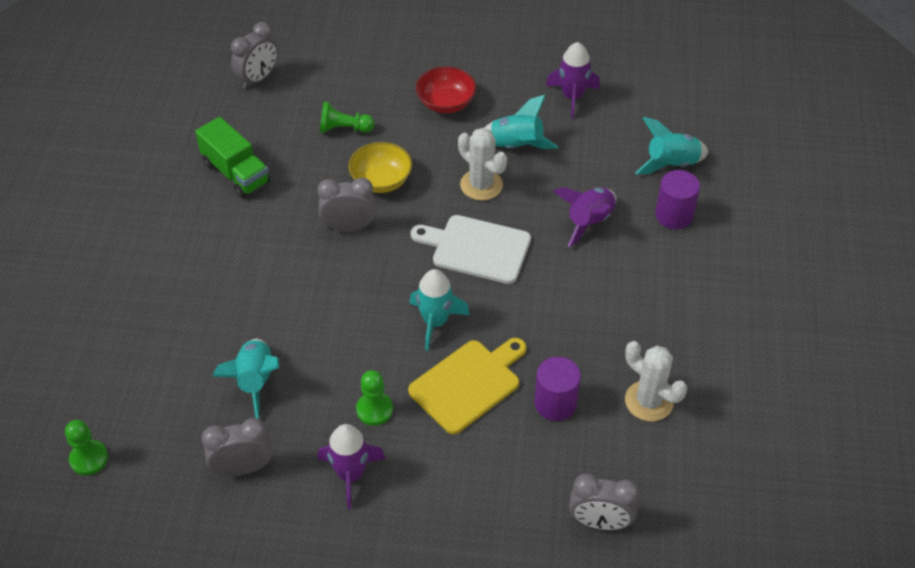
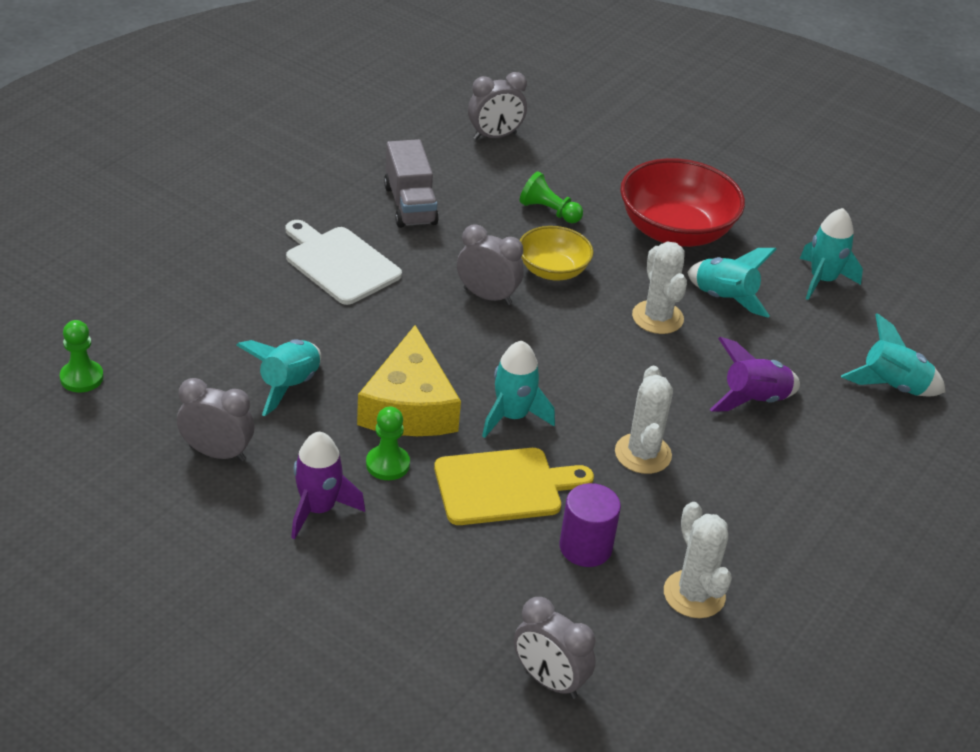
camera: 25 degrees right, 10 degrees down
(236, 173) = (410, 205): green truck -> grey truck
(356, 352) = (409, 406): none -> yellow cheese
(446, 103) = (675, 231): red bowl -> red bowl, size x1.71
(476, 248) = (608, 371): white cutting board -> white cutting board (339, 263)
(544, 306) = (643, 454): none -> white cactus
(572, 97) = (822, 280): purple rocket -> turquoise rocket
(674, 215) = (859, 435): purple cylinder -> none

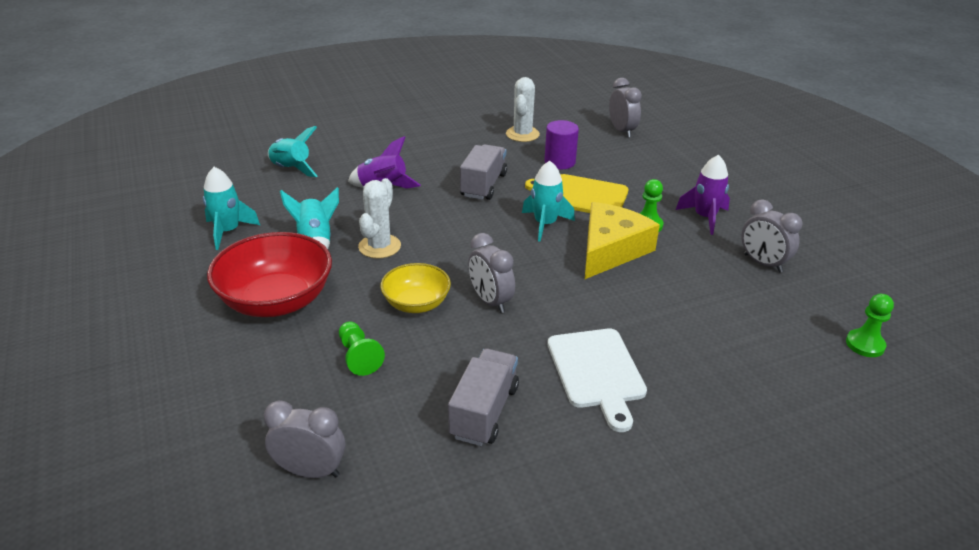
camera: 145 degrees left, 5 degrees down
(288, 385) = (693, 288): turquoise rocket -> none
(643, 454) = (483, 185): white cactus -> grey truck

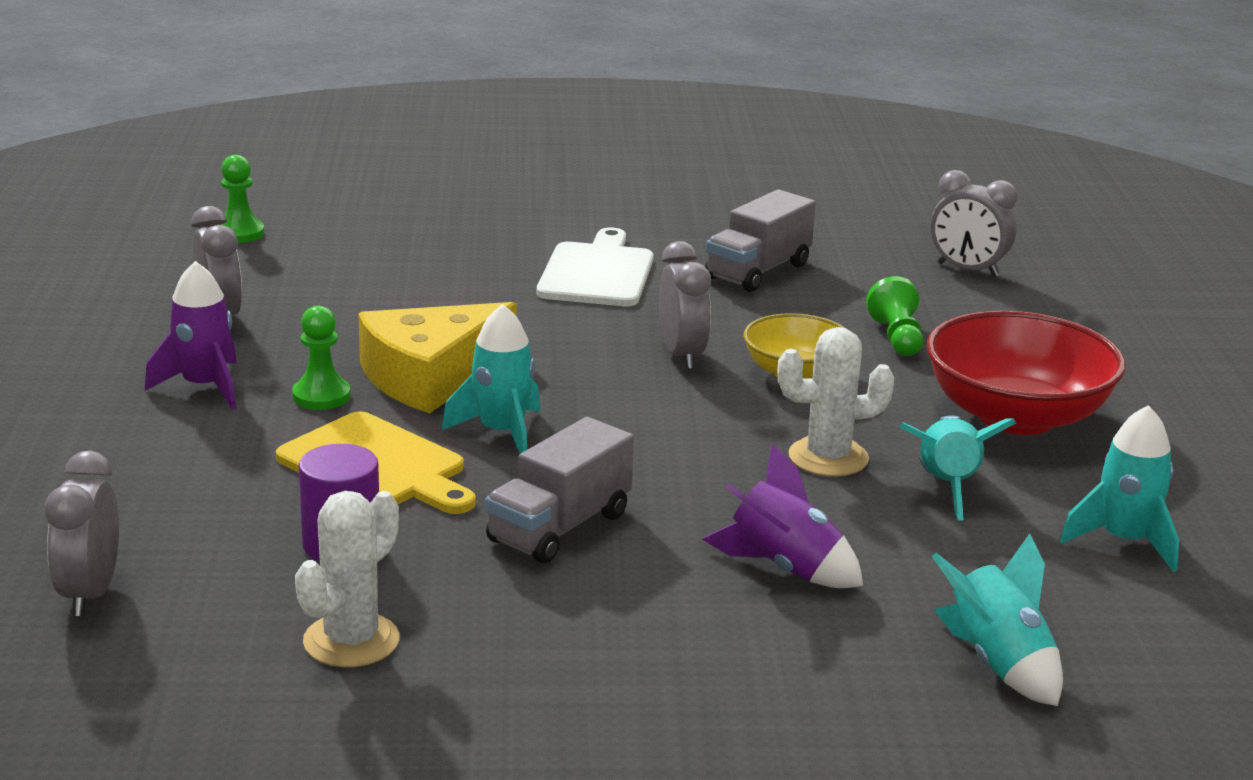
camera: 160 degrees left, 10 degrees down
(379, 246) = (828, 457): white cactus -> white cactus turned 45 degrees clockwise

